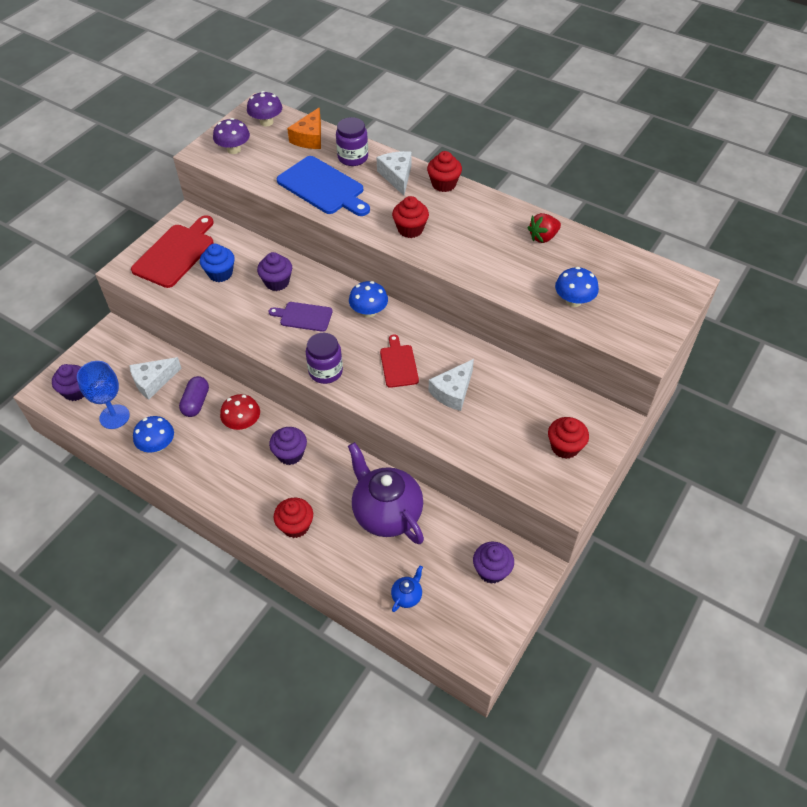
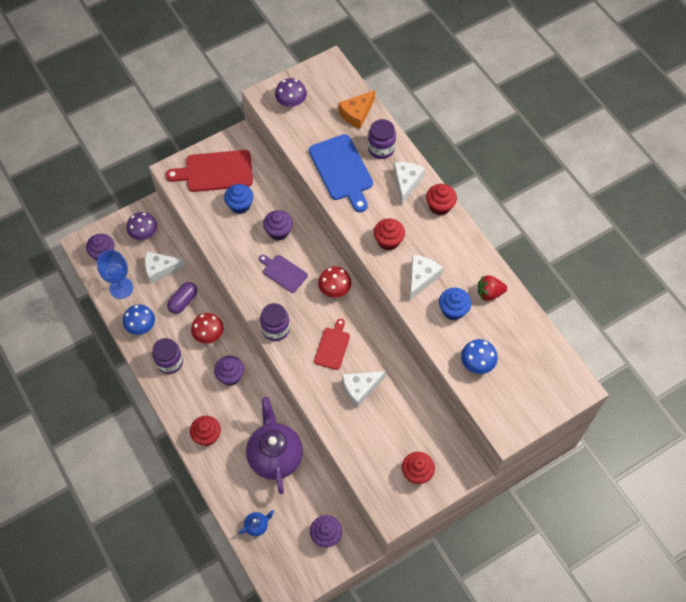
camera: 25 degrees right, 10 degrees up
(176, 253) = (215, 171): red cutting board -> red cutting board turned 150 degrees counterclockwise
(211, 468) = (169, 362): none -> purple jar
(266, 122) = (330, 82): purple mushroom -> purple mushroom (144, 233)
(369, 311) = (334, 289): blue mushroom -> red mushroom
(465, 248) = (421, 278): none -> white cheese
(517, 264) = (453, 310): none -> blue cupcake

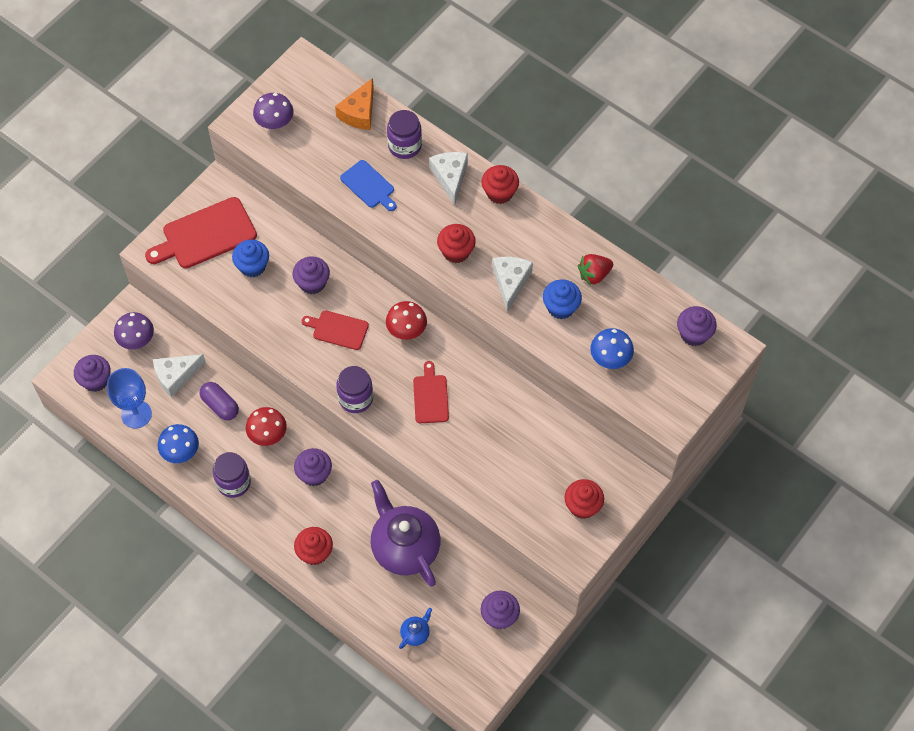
camera: 20 degrees left, 0 degrees up
(183, 301) = (220, 405): purple capsule -> purple capsule turned 60 degrees counterclockwise
(283, 272) = (338, 329): purple cutting board -> red cutting board
(342, 170) = (369, 186): blue cutting board -> blue cutting board, size x0.58
(360, 388) = (481, 434): white cheese -> none
(552, 366) = (694, 334): none -> purple cupcake

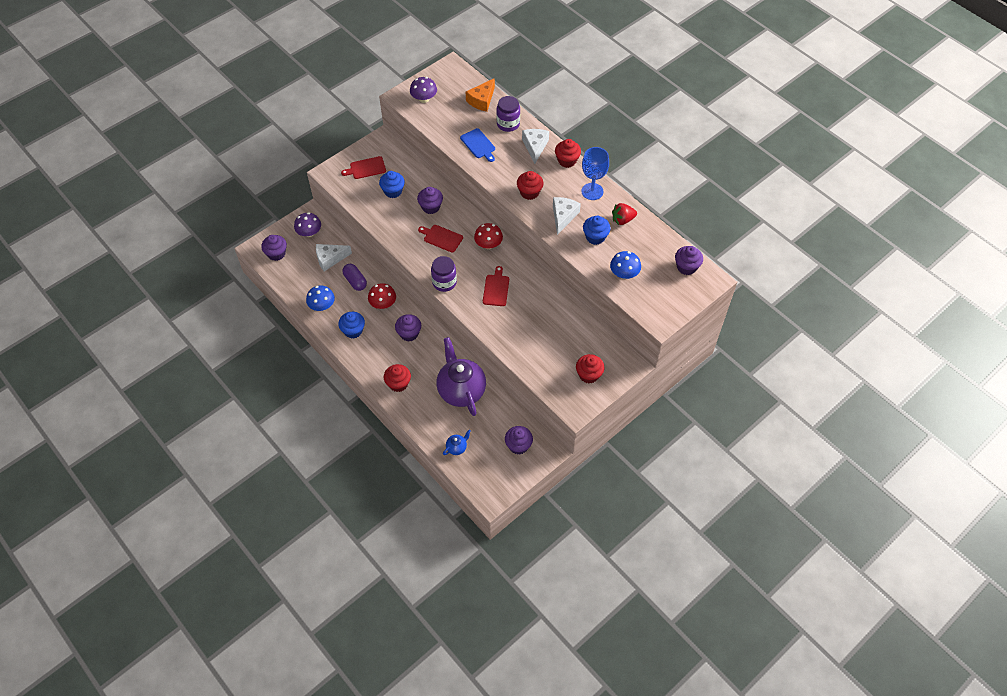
camera: 10 degrees right, 5 degrees down
(136, 414) = (298, 278): blue goblet -> blue goblet (592, 191)
(205, 235) = (366, 168): red cutting board -> red cutting board, size x0.58
(233, 482) = (353, 331): purple jar -> blue cupcake

